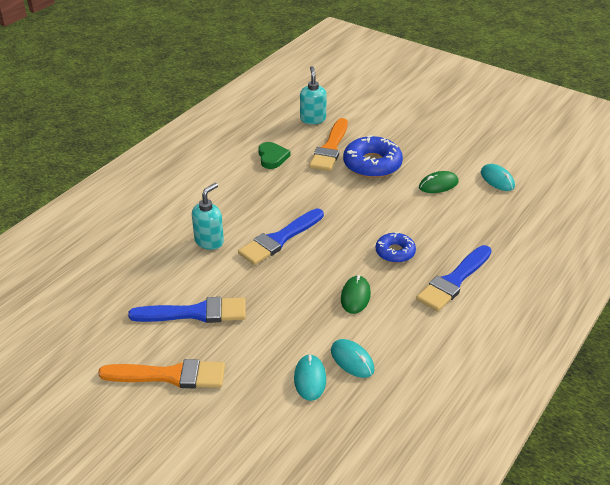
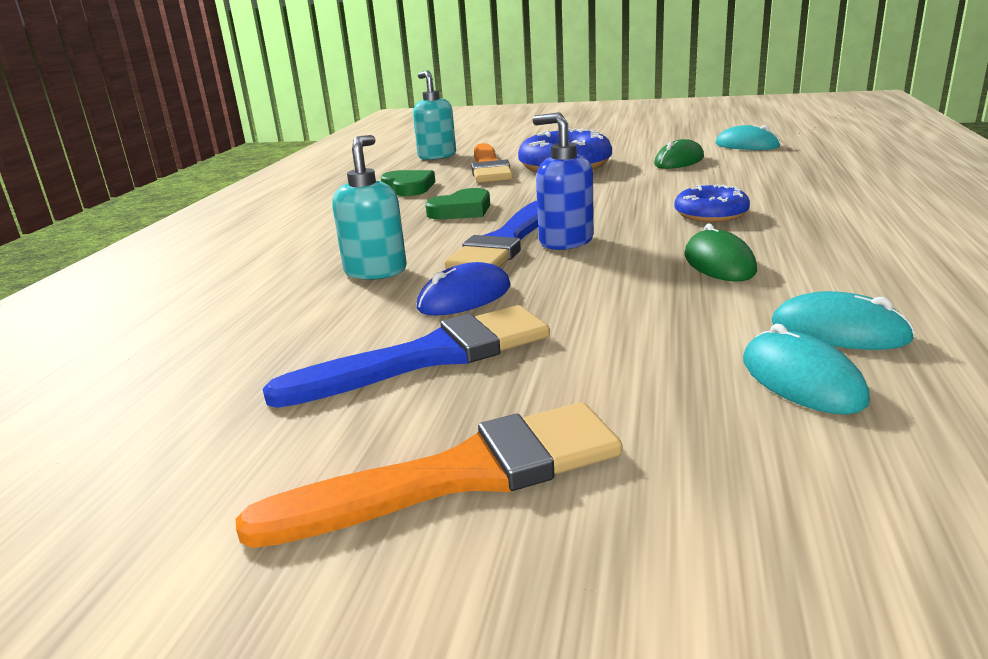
camera: 20 degrees left, 15 degrees down
(233, 278) = (464, 297): none -> blue mouse
(282, 197) = (462, 210): none -> green heart
(306, 249) = (565, 241): none -> blue soap dispenser
(453, 281) = (843, 216): blue brush -> none

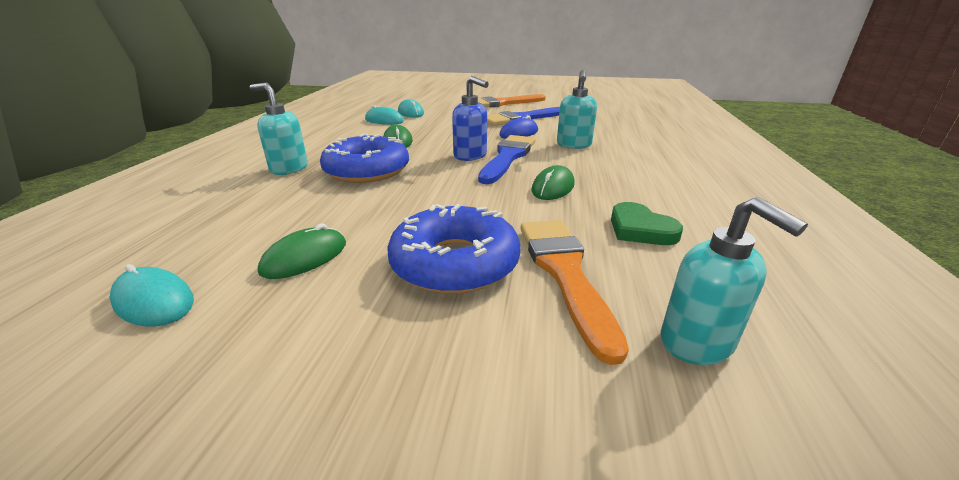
camera: 175 degrees right, 5 degrees up
(462, 210) = (553, 187): green heart -> green mouse
(711, 214) = (367, 170): blue donut -> blue donut, size x1.68
(831, 210) = (289, 169): none -> turquoise soap dispenser

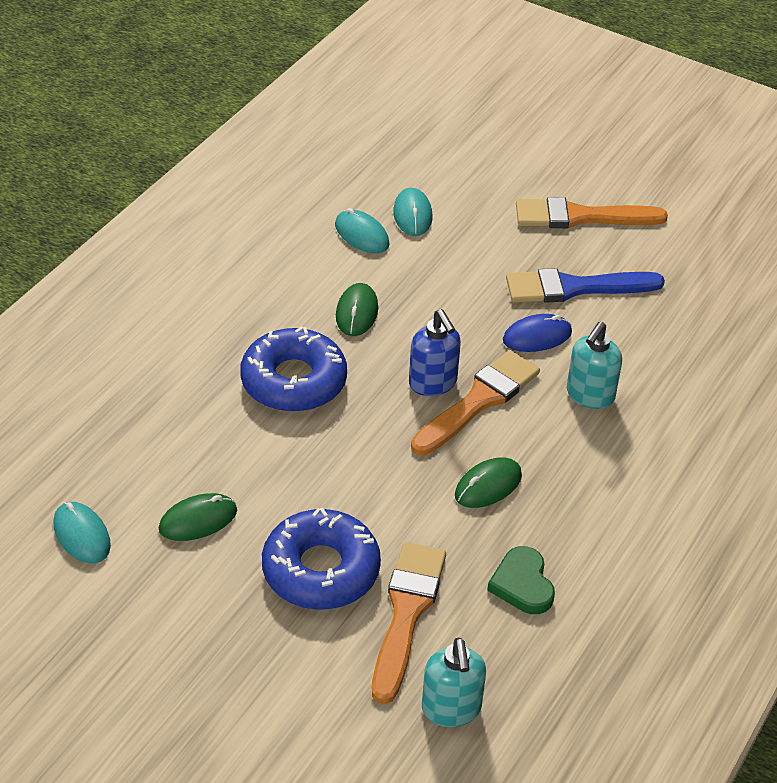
camera: 20 degrees right, 15 degrees up
(289, 169) = (206, 349): turquoise soap dispenser -> none
(508, 157) = (479, 401): blue brush -> orange brush

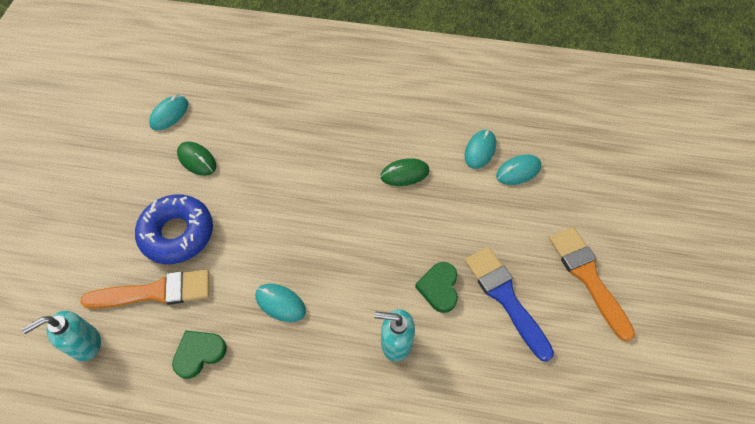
camera: 70 degrees right, 15 degrees up
(294, 381) = (327, 163): blue donut -> none
(433, 383) = (360, 239): blue soap dispenser -> none
(479, 401) = (356, 272): orange brush -> none
(488, 485) = (280, 303): green mouse -> turquoise mouse
(537, 336) = (439, 288): blue mouse -> green heart

